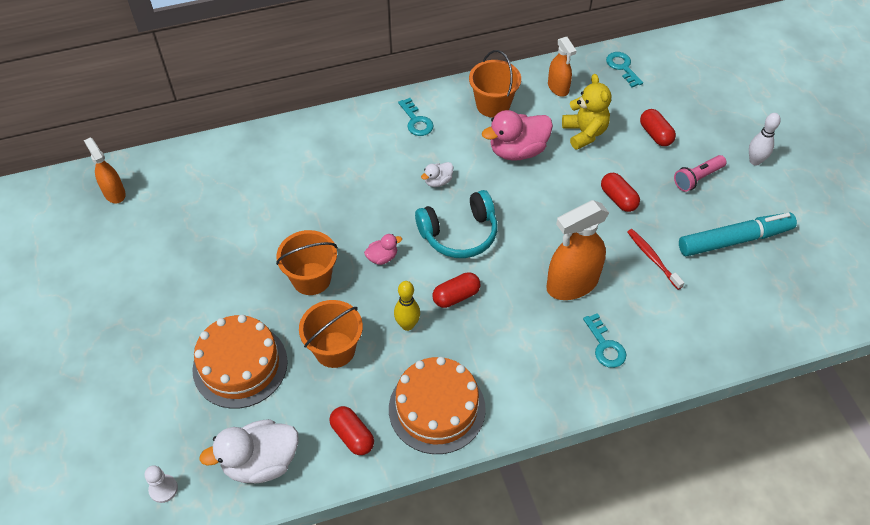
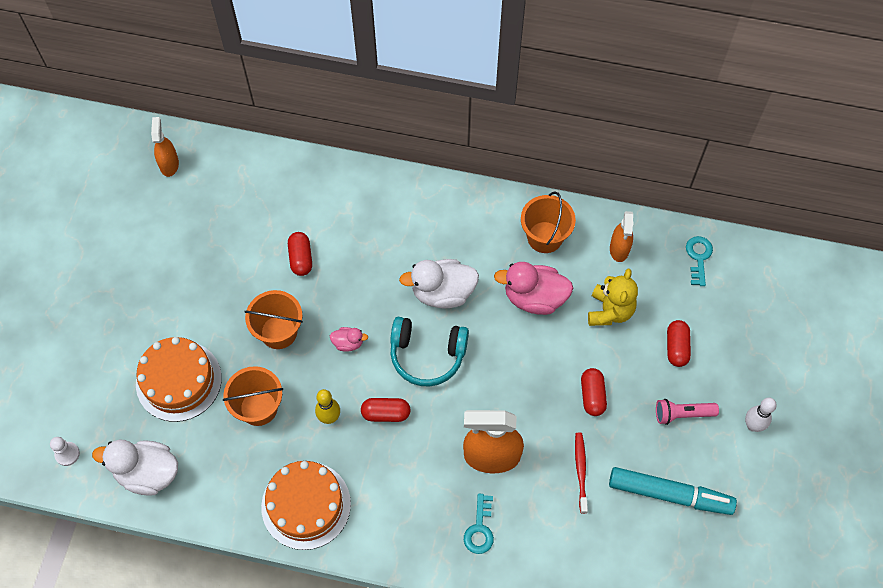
camera: 30 degrees right, 10 degrees up
(352, 436) = (227, 490): red capsule -> red capsule (301, 258)
(416, 121) = (463, 219): turquoise key -> none
(438, 181) = (442, 293): white duck -> white duck, size x2.05

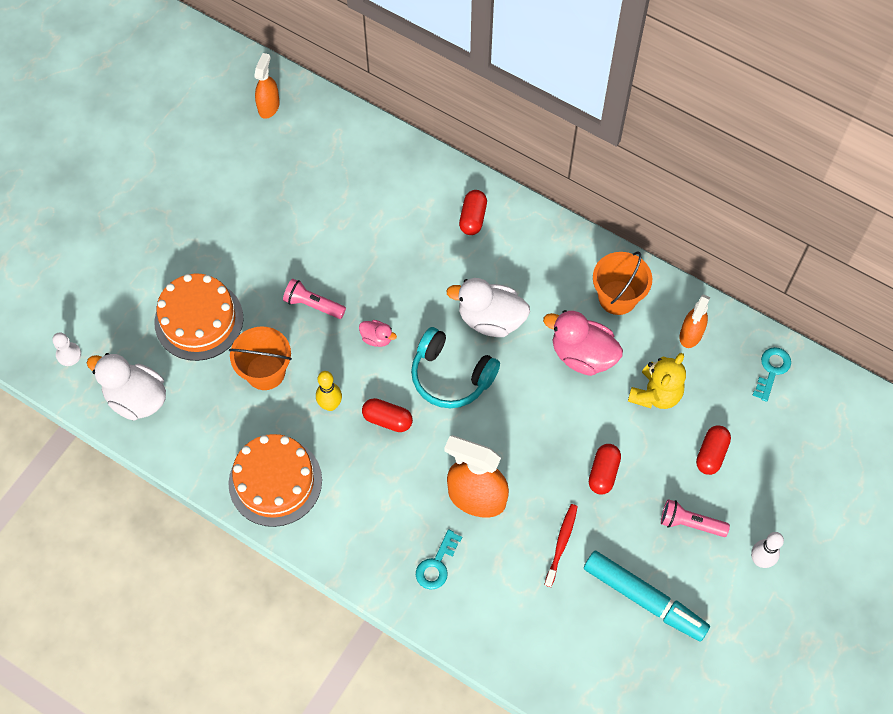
camera: 20 degrees right, 0 degrees up
(278, 332) = (313, 305): orange bucket -> pink flashlight
(301, 258) = (362, 239): red capsule -> red capsule (473, 218)

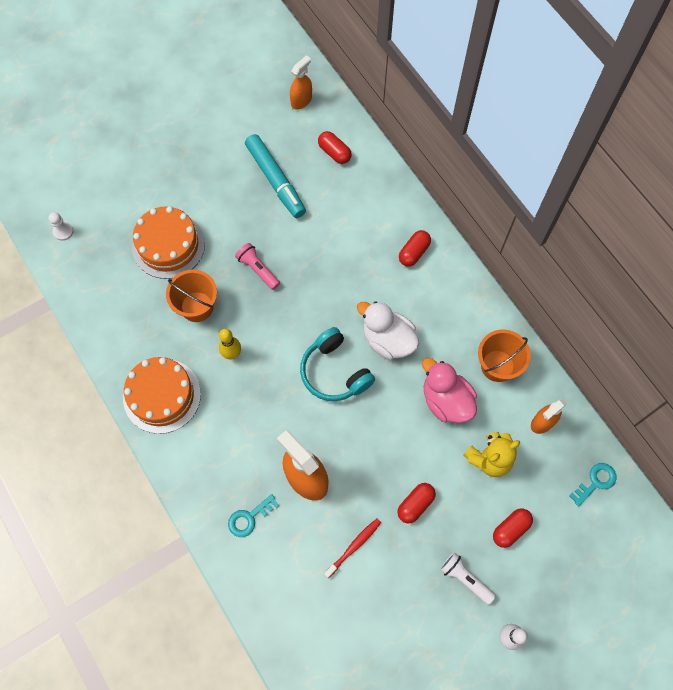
camera: 25 degrees right, 5 degrees up
(136, 398) = (94, 286): white duck -> none
(377, 338) = (293, 317): pink duck -> none
(387, 419) = (269, 385): red capsule -> red capsule (334, 152)
(644, 599) = (397, 623): turquoise marker -> turquoise marker (275, 180)
(690, 523) = (465, 579): pink flashlight -> white flashlight

